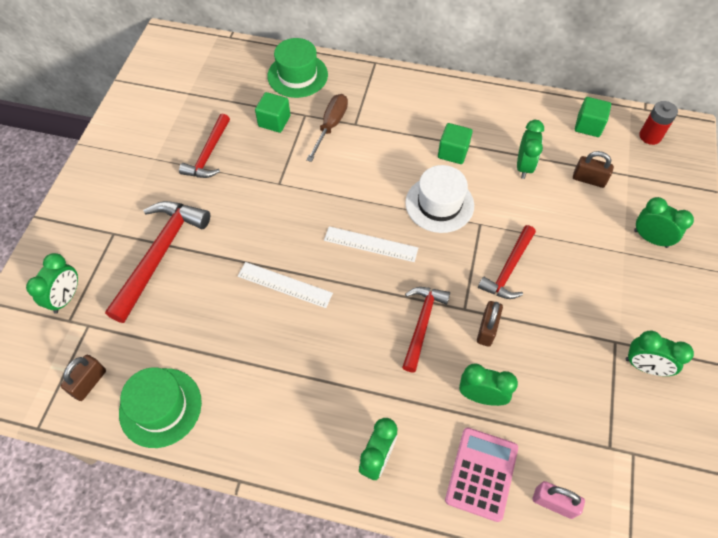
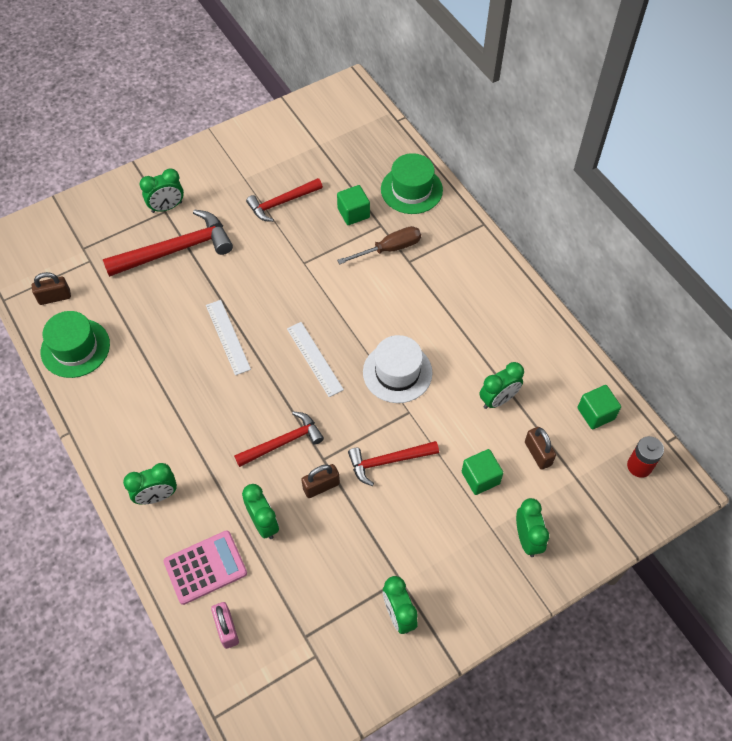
camera: 45 degrees right, 0 degrees up
(66, 298) = (96, 232): green clock -> green clock (167, 207)
(453, 152) = (456, 343): green cube -> green cube (480, 478)

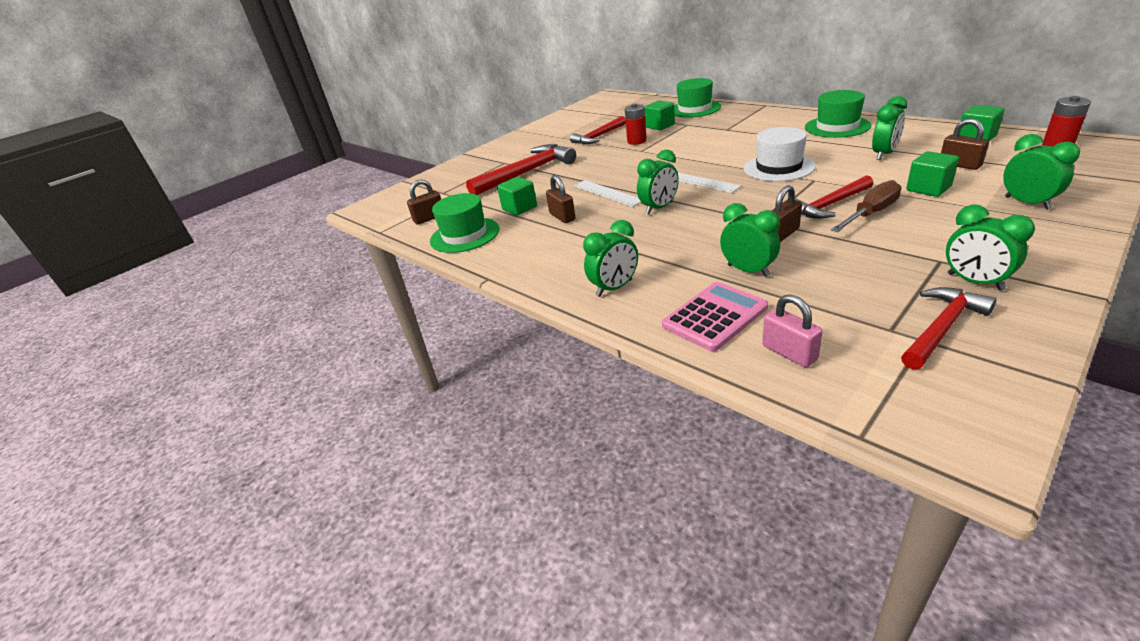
camera: 10 degrees left, 25 degrees down
(140, 323) = (519, 208): none -> green cube
(167, 207) = (505, 161): green clock -> green clock (659, 208)
(169, 360) = (562, 217): none -> brown padlock
(283, 442) = (715, 224): red hammer -> red hammer (942, 328)
(311, 237) = (637, 141): none -> red battery
(389, 249) = (705, 129): brown screwdriver -> brown screwdriver (871, 213)
(506, 319) = (837, 127): none -> green hat

